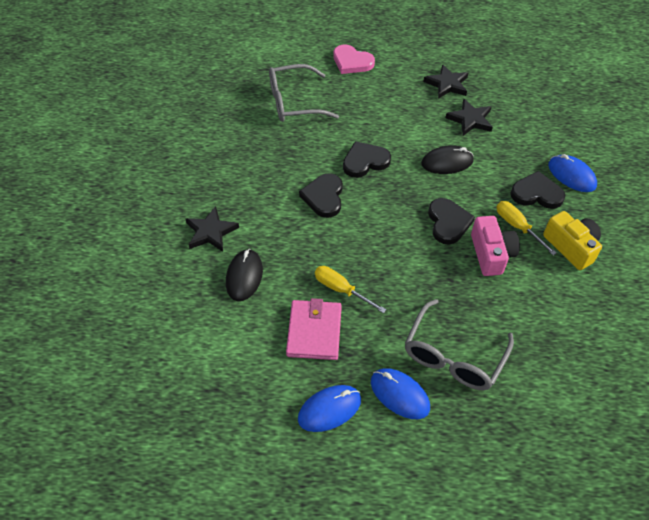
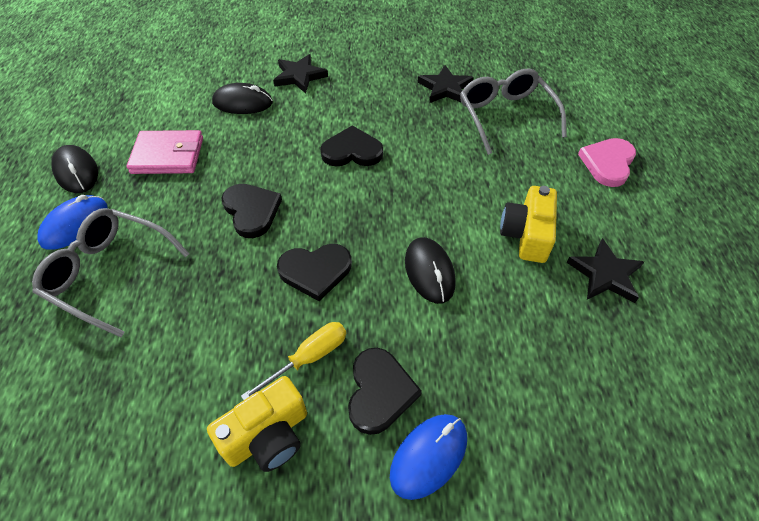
camera: 85 degrees right, 0 degrees up
(329, 409) = (76, 172): blue mouse -> black mouse
(341, 290) = (218, 172): yellow screwdriver -> none
(365, 161) = (416, 184): black heart -> black heart (251, 211)
(415, 112) = (526, 234): none -> yellow camera
(470, 119) = (530, 304): black star -> black star (445, 88)
(491, 254) = (259, 320): pink camera -> none

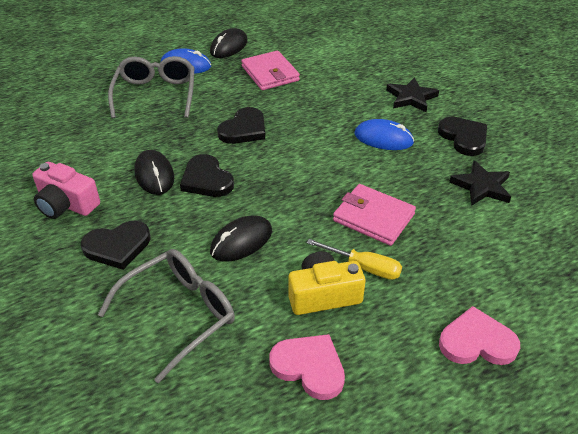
camera: 65 degrees right, 10 degrees down
(242, 103) = (352, 83): black mouse -> black mouse (154, 175)
(267, 435) = (66, 204): yellow camera -> pink camera
(309, 358) = (131, 202): yellow screwdriver -> yellow screwdriver (364, 267)
(352, 151) = (345, 156): black heart -> black heart (463, 138)
(429, 456) = (75, 288): blue mouse -> blue mouse (383, 138)
(447, 165) = (373, 217): none -> pink wallet
(506, 117) = (479, 241): grey glasses -> grey glasses (178, 314)
(605, 274) = (309, 367): black star -> pink heart

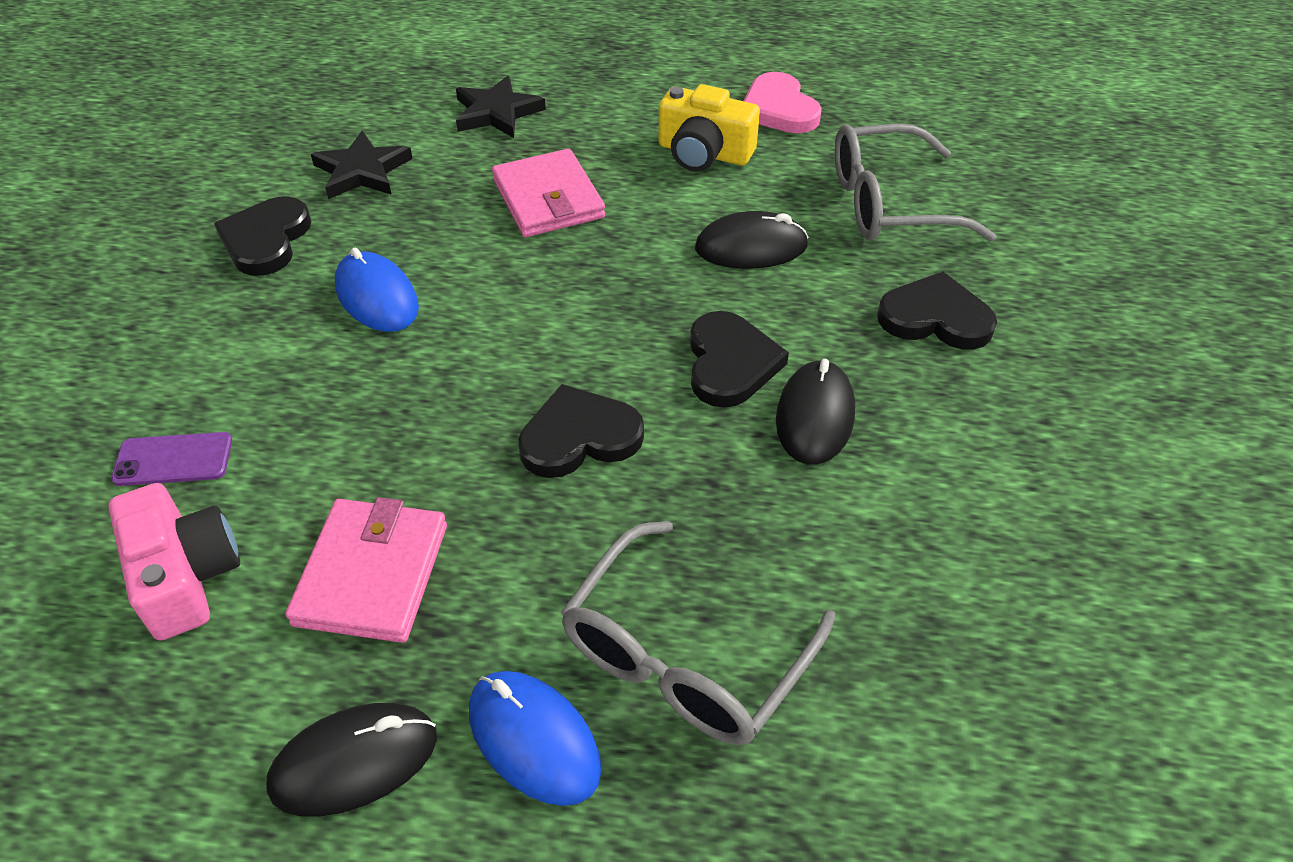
camera: 145 degrees left, 5 degrees up
(66, 204) = (1000, 431): pink camera -> pink camera (185, 576)
(364, 267) = (628, 157): yellow screwdriver -> none
(370, 70) = (173, 459): none -> purple phone
(411, 98) = (214, 349): black star -> black star (497, 112)
(477, 342) = (597, 63): pink heart -> none

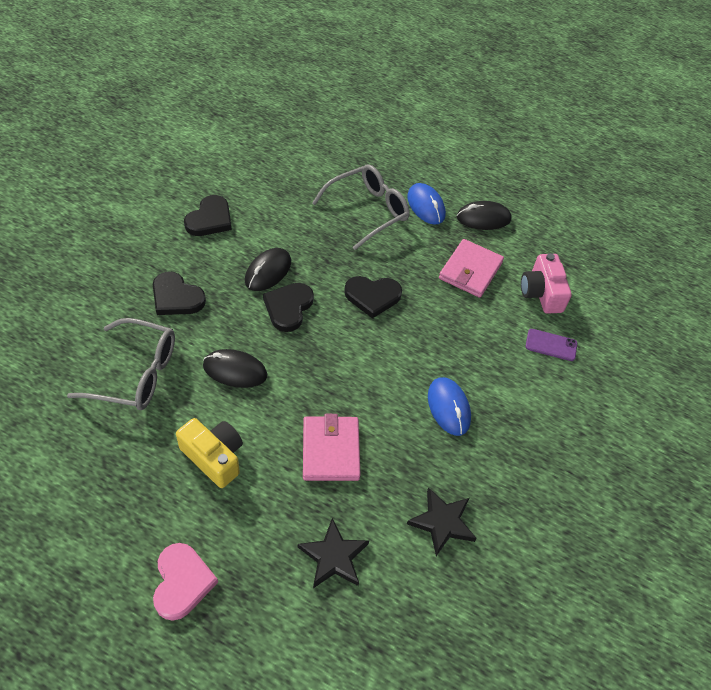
camera: 165 degrees left, 5 degrees up
(266, 240) = (508, 476): black heart -> black heart (210, 219)
(779, 109) = (135, 484): pink heart -> pink heart (182, 582)

